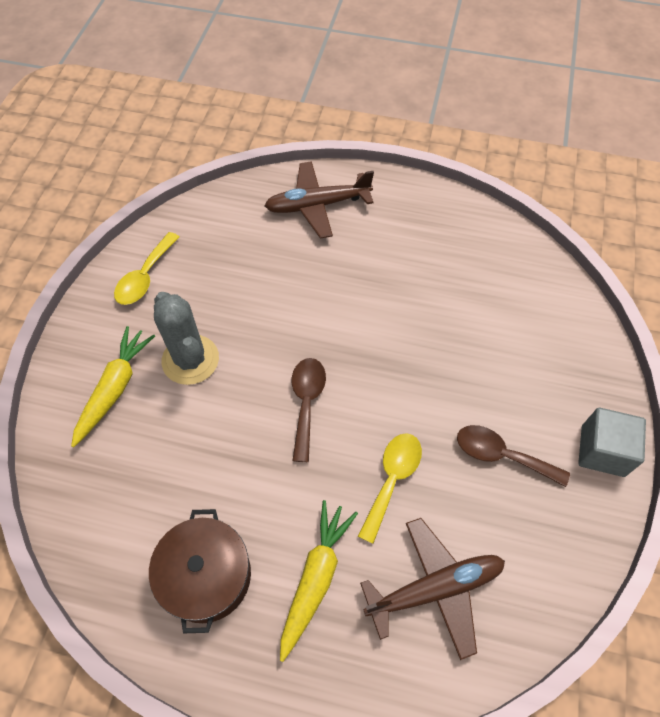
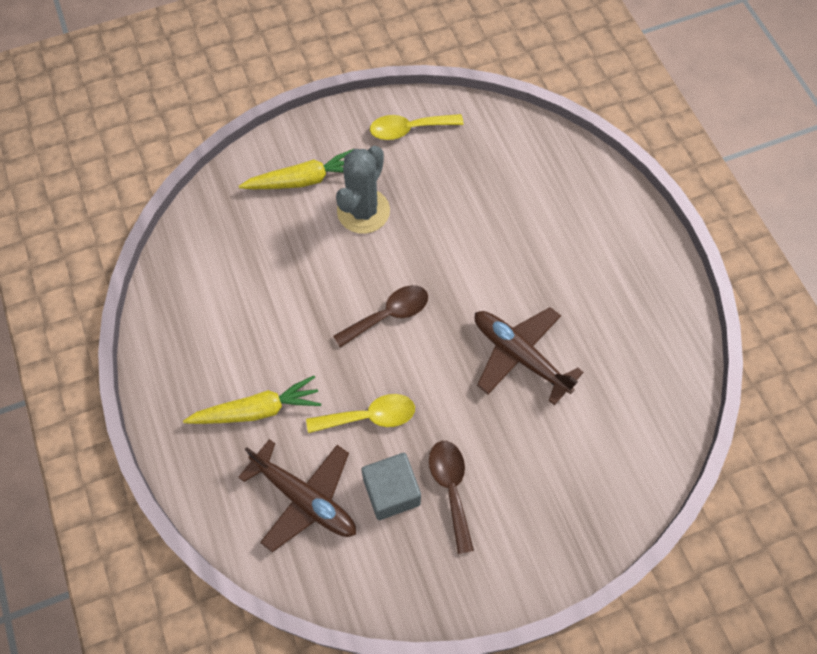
camera: 55 degrees right, 5 degrees up
(207, 576) = (211, 338): brown pot -> none
(318, 205) = (583, 200): brown plane -> brown plane (520, 356)
(602, 451) = (516, 570): grey cube -> grey cube (391, 492)

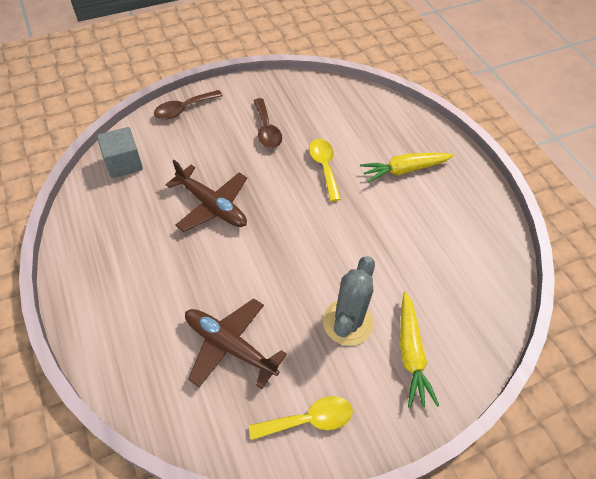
camera: 175 degrees right, 10 degrees down
(304, 180) = (411, 354): yellow carrot -> yellow carrot turned 75 degrees counterclockwise
(304, 498) = (361, 125): brown plane -> brown plane (230, 346)
(369, 417) = (324, 167): yellow spoon -> yellow spoon turned 90 degrees clockwise
(389, 315) = (316, 233): brown spoon -> brown spoon (183, 109)
(391, 492) = (305, 128): grey cube -> grey cube (124, 163)

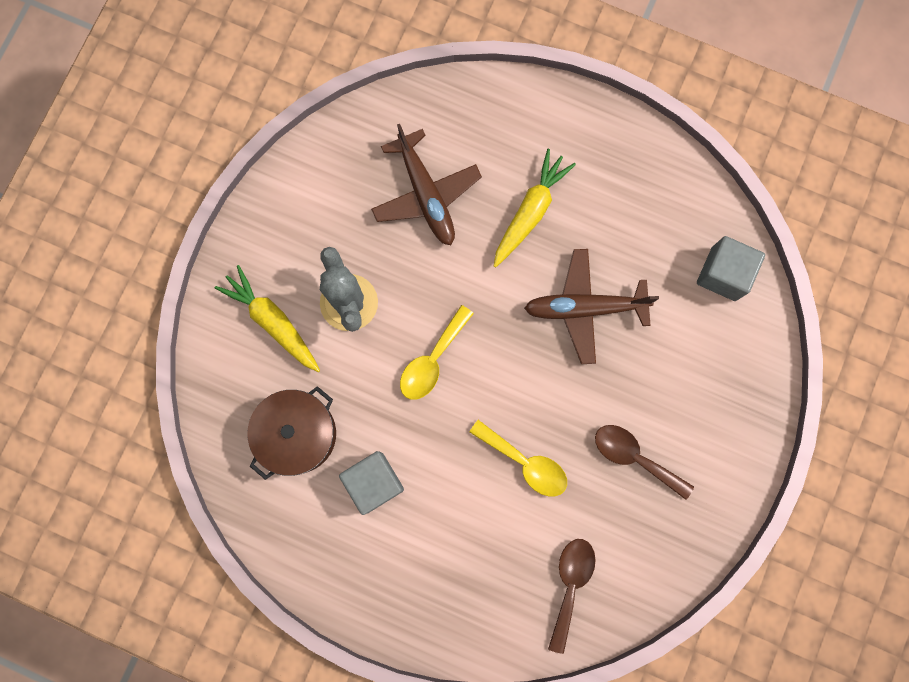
camera: 140 degrees right, 25 degrees up
(183, 109) = (753, 400): brown spoon -> brown spoon (570, 585)
(230, 346) = (426, 194): brown plane -> brown plane turned 75 degrees clockwise
(309, 420) = (310, 194): yellow spoon -> yellow spoon (432, 360)
(404, 170) = (439, 540): yellow carrot -> yellow carrot (530, 211)
(418, 218) = (374, 482): none -> grey cube
(446, 275) = (297, 434): none -> brown pot

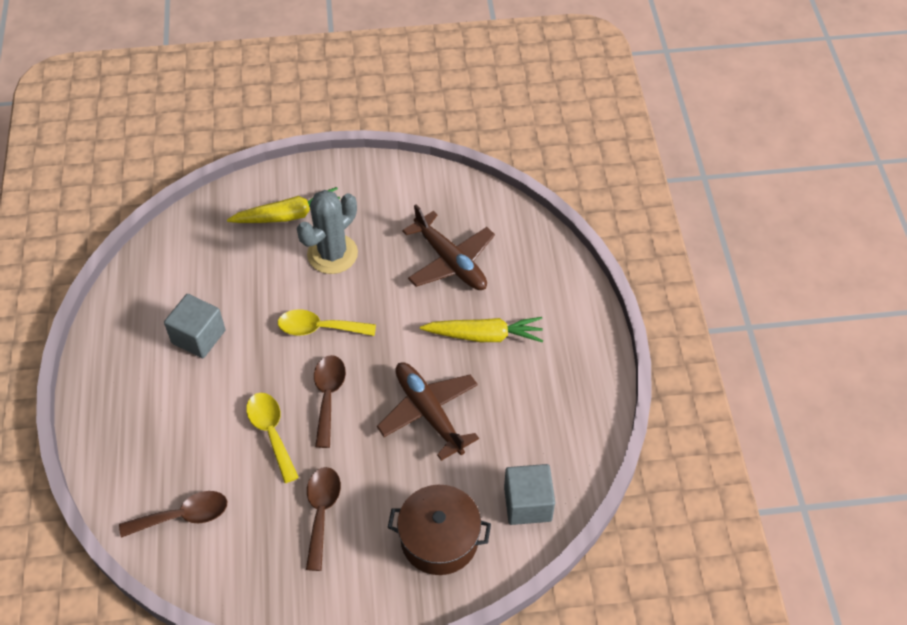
camera: 60 degrees right, 25 degrees down
(272, 321) = (289, 215): yellow carrot -> yellow carrot turned 60 degrees clockwise
(297, 434) = (210, 271): brown pot -> brown pot (439, 539)
(426, 194) = (450, 261): brown plane -> brown plane turned 75 degrees counterclockwise
(515, 390) = (328, 396): none -> brown spoon
(525, 463) = (271, 432): yellow spoon -> yellow spoon turned 150 degrees clockwise

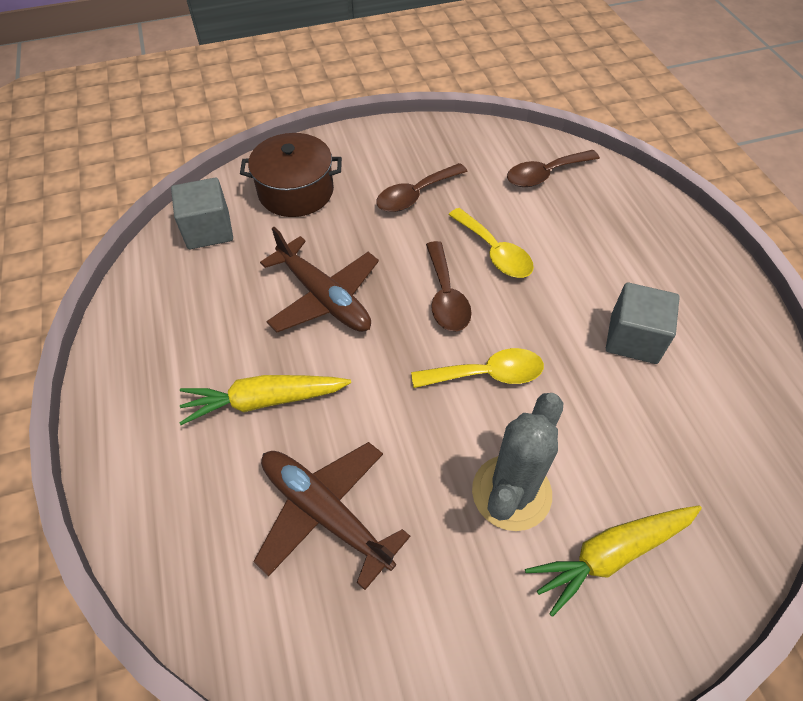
camera: 170 degrees right, 0 degrees up
(321, 512) = (415, 195): brown spoon -> brown spoon turned 60 degrees clockwise

